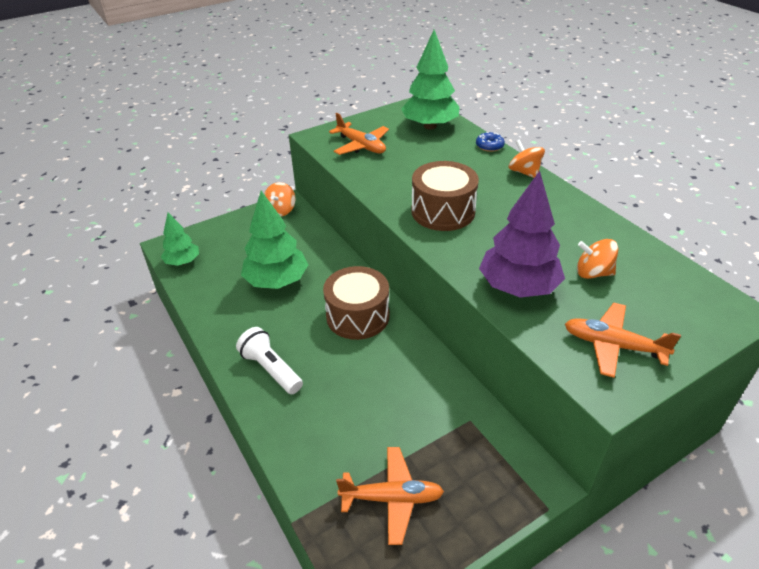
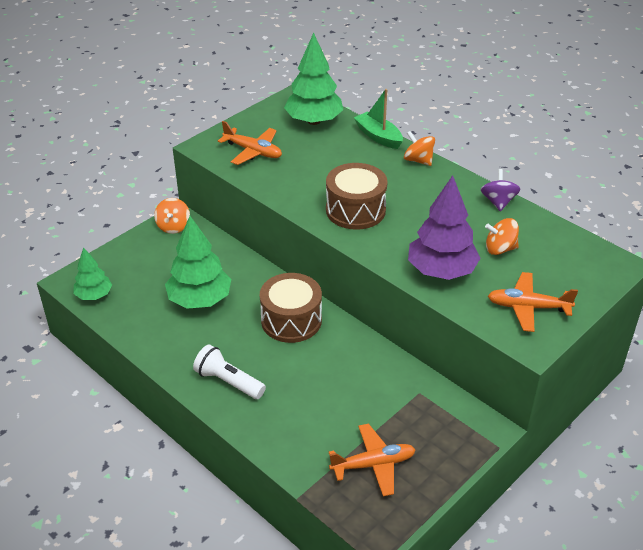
camera: 15 degrees left, 0 degrees up
(489, 146) = (378, 136): blue donut -> green boat
(602, 223) = (498, 202): none -> purple spinning top

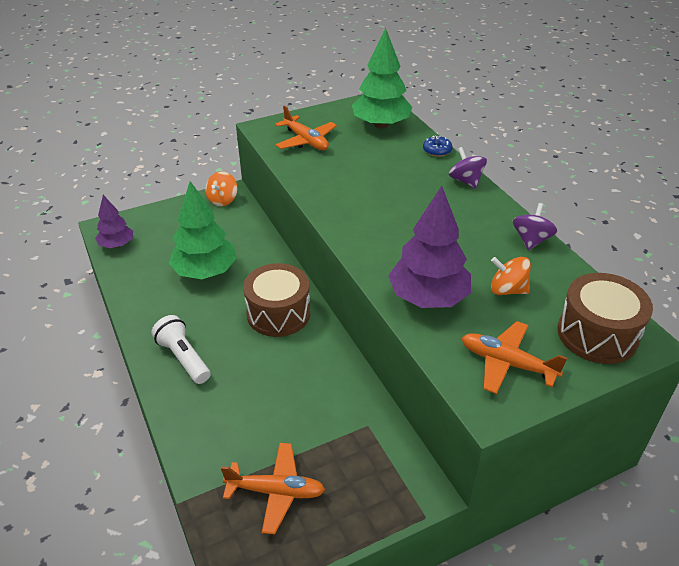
camera: 20 degrees right, 0 degrees up
(94, 295) = (117, 245): green tree -> purple tree
(355, 210) = (372, 215): brown drum -> brown drum (597, 334)
(378, 136) = (437, 151): green boat -> blue donut
(418, 160) = (465, 181): orange spinning top -> purple spinning top

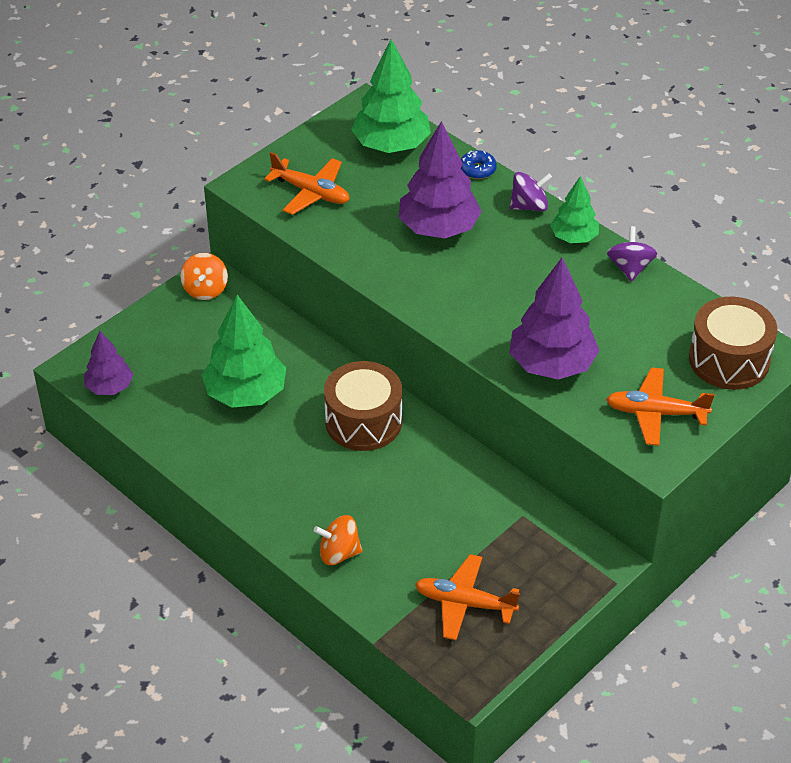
camera: 20 degrees left, 5 degrees up
(183, 358) = (287, 501): white flashlight -> none
(276, 491) = (464, 603): orange plane -> orange plane turned 150 degrees counterclockwise
(386, 181) = (438, 228): none -> purple tree
(465, 181) = (529, 206): purple spinning top -> purple spinning top turned 120 degrees clockwise
(492, 209) = (574, 237): none -> green tree
(507, 290) = (627, 334): orange spinning top -> orange spinning top (339, 553)

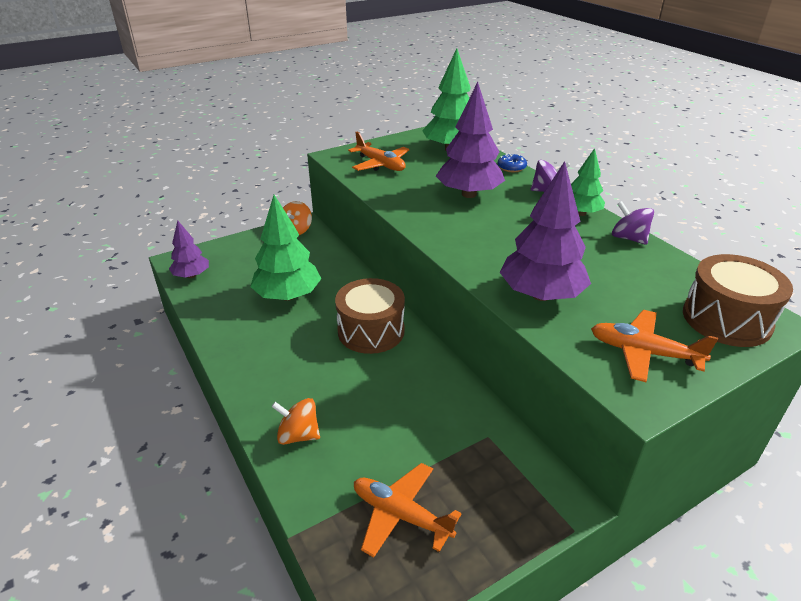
camera: 15 degrees right, 10 degrees down
(630, 268) = (628, 238): purple spinning top -> purple spinning top turned 60 degrees counterclockwise

